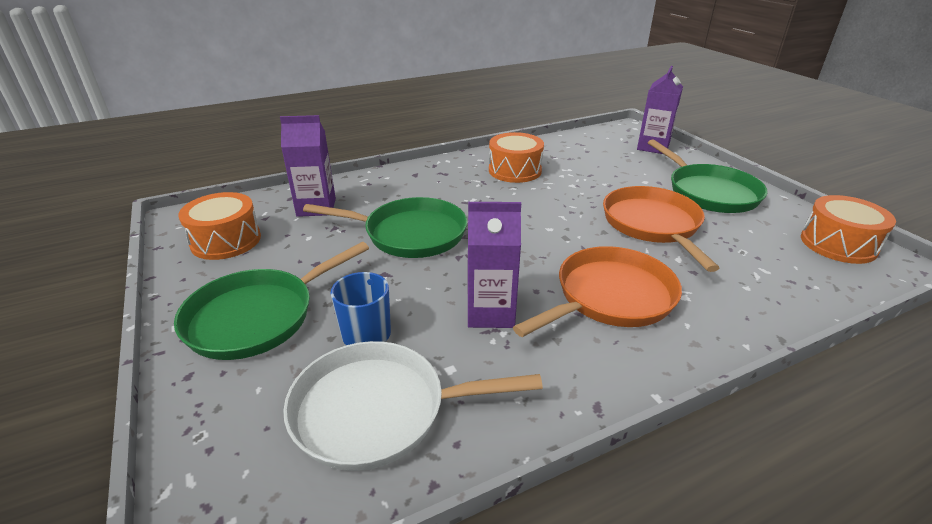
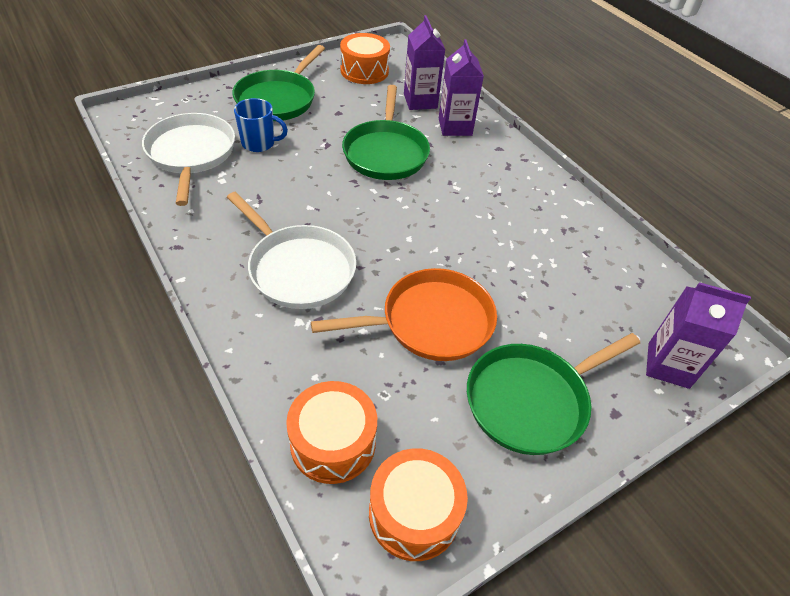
camera: 80 degrees right, 15 degrees up
(257, 317) = (278, 99): green pan -> green pan turned 105 degrees counterclockwise
(490, 312) = (279, 198): purple carton -> purple carton (455, 127)
(515, 170) = (533, 218): orange drum -> orange drum (333, 442)
(610, 297) = (298, 268): orange pan -> white pan

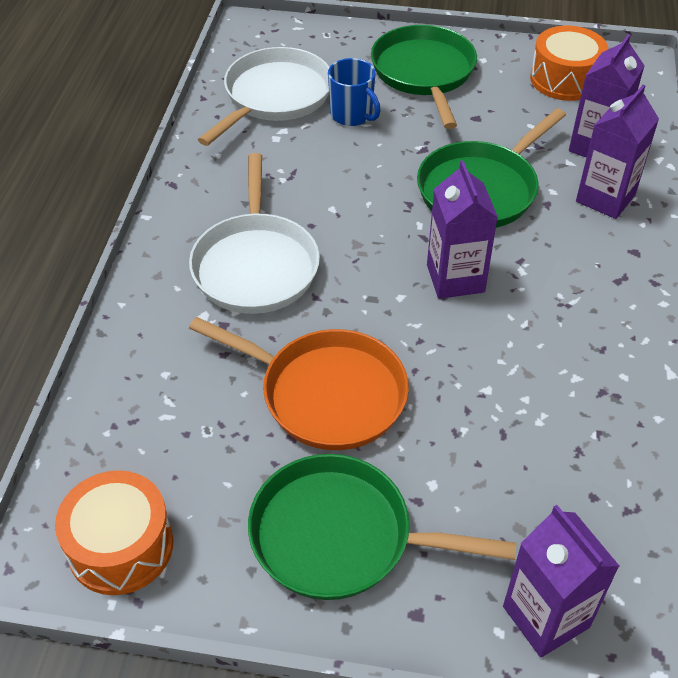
camera: 45 degrees right, 0 degrees up
(278, 99) = (424, 73): green pan -> green pan turned 105 degrees clockwise
(333, 442) = (120, 439): orange drum -> none
(427, 210) = (455, 278): none -> purple carton

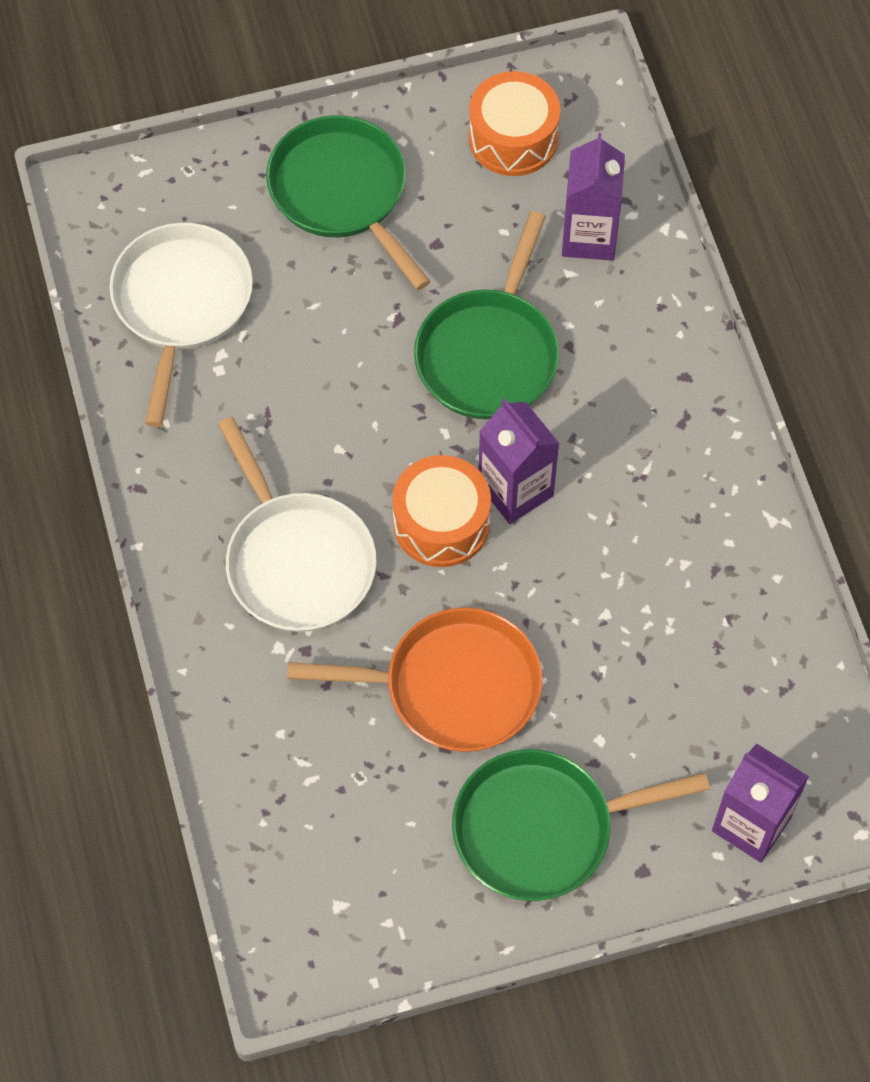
camera: 25 degrees left, 15 degrees up
(121, 546) = (349, 927): orange drum -> orange drum (441, 523)
(352, 115) = (290, 297): blue mug -> none
(605, 198) = (628, 312): purple carton -> none

